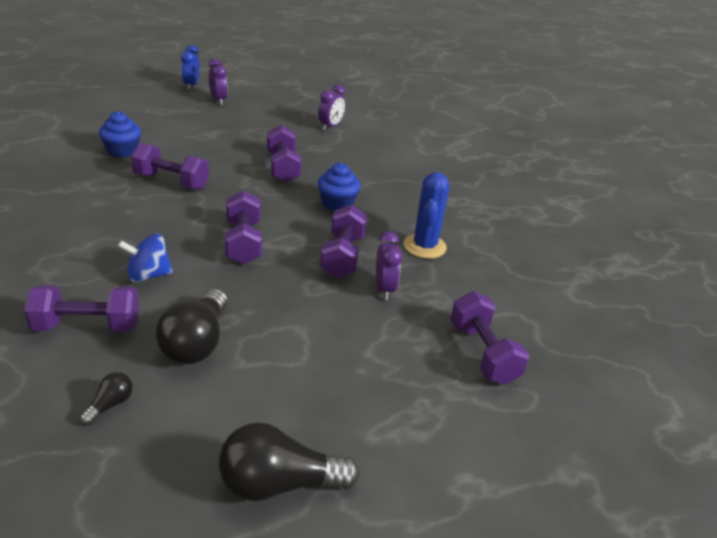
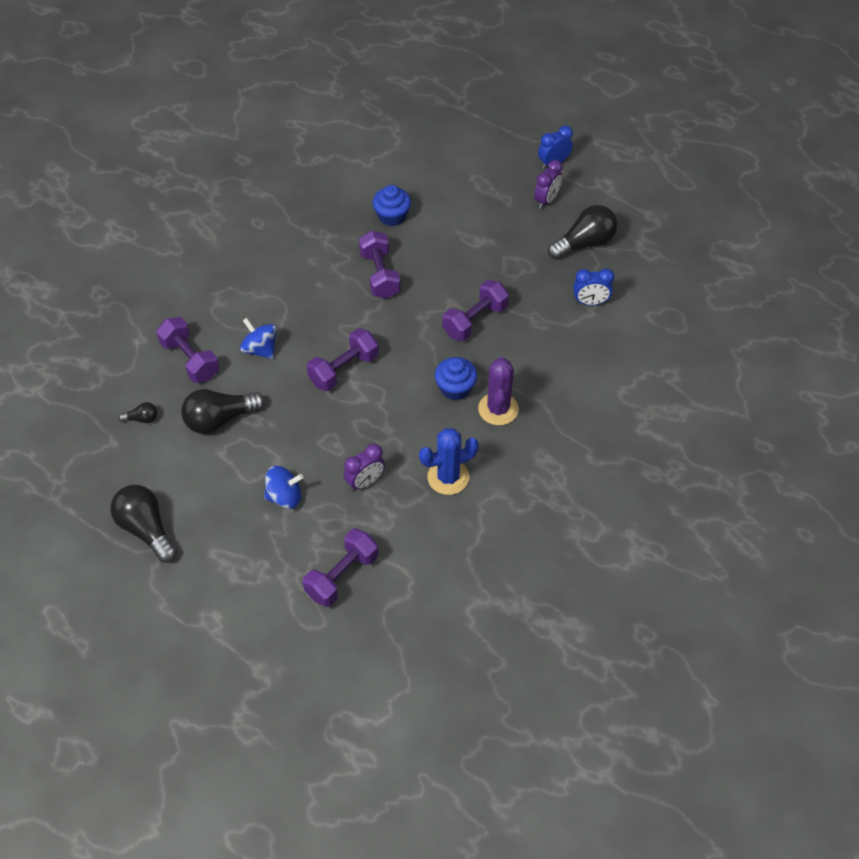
camera: 60 degrees right, 20 degrees up
(277, 107) = (584, 243): none -> black light bulb
(330, 126) = (590, 302): purple clock -> blue clock
(343, 256) = (383, 435): purple dumbbell -> none
(350, 345) = (284, 497): none -> blue spinning top
(381, 196) = (498, 409): none -> purple cactus

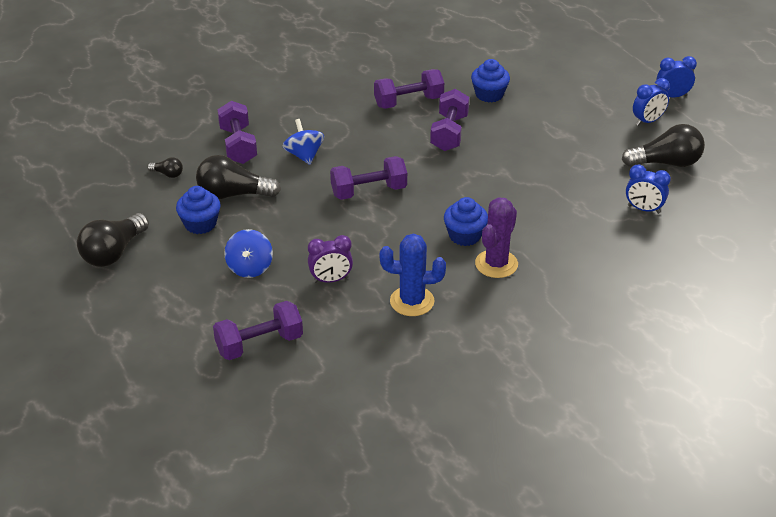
camera: 25 degrees right, 15 degrees down
(146, 529) = (114, 252): black light bulb -> black light bulb turned 135 degrees counterclockwise
(209, 465) = (200, 224): none -> blue cupcake
(284, 497) = (250, 267): blue spinning top -> blue spinning top turned 75 degrees clockwise
(475, 320) = (518, 191): purple dumbbell -> purple dumbbell (408, 102)
(546, 200) = (648, 121): purple clock -> blue clock

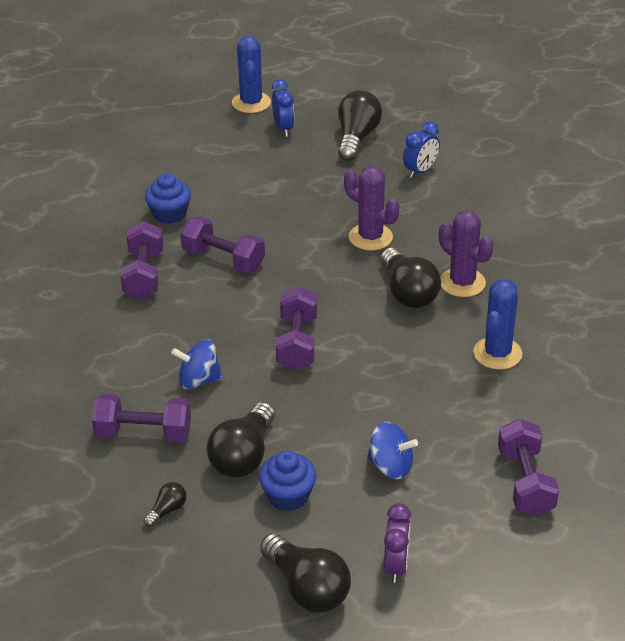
camera: 70 degrees left, 0 degrees up
(331, 280) = (439, 405): purple clock -> purple clock (396, 566)
(465, 236) = (408, 292): blue cupcake -> black light bulb
(527, 200) = (370, 237): none -> purple cactus
(672, 96) = (251, 103): blue clock -> blue cactus

